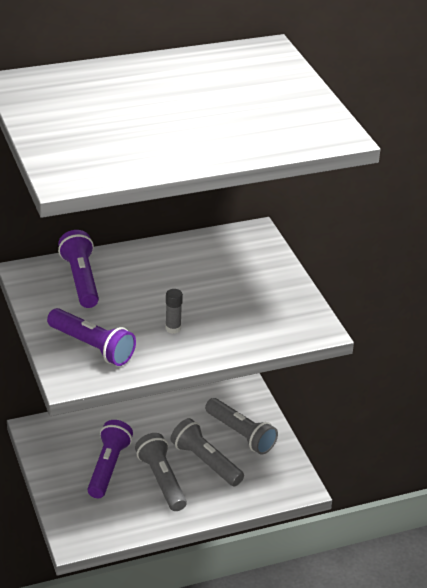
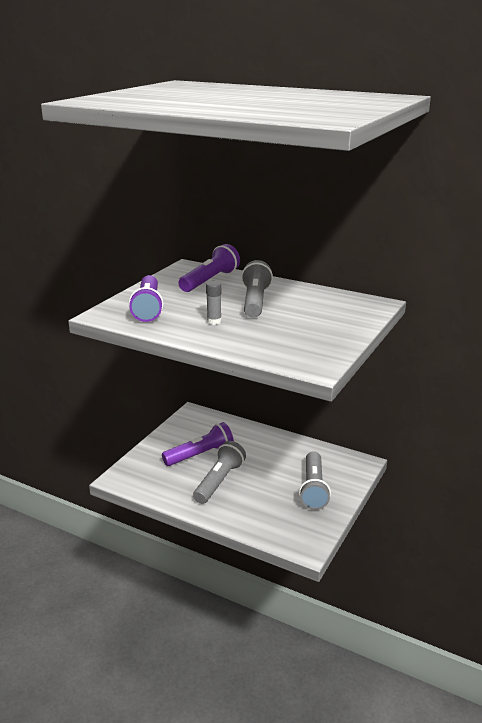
camera: 50 degrees right, 10 degrees down
(205, 462) = (263, 489): grey flashlight -> grey flashlight (255, 301)

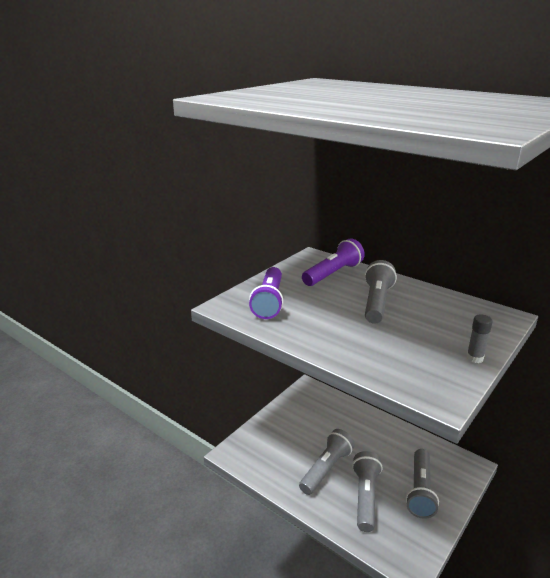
camera: 10 degrees right, 0 degrees up
(200, 455) = (310, 435): purple flashlight -> none
(214, 321) = (333, 324): grey glue stick -> grey glue stick (474, 358)
(260, 500) = (365, 497): none -> grey flashlight

